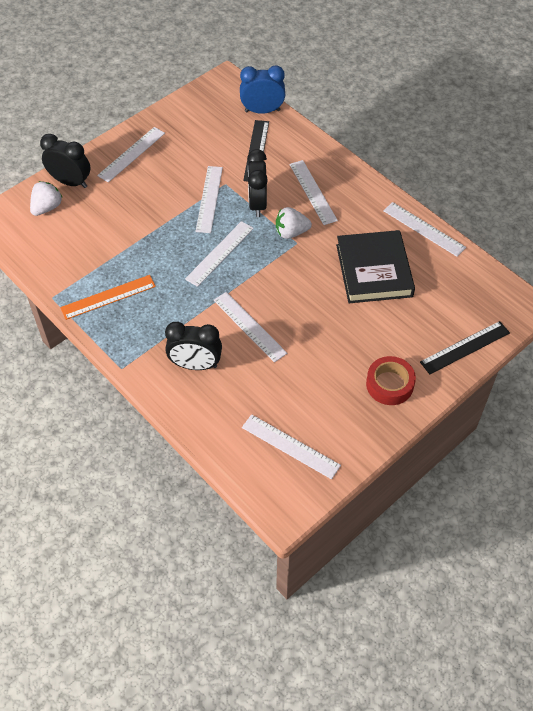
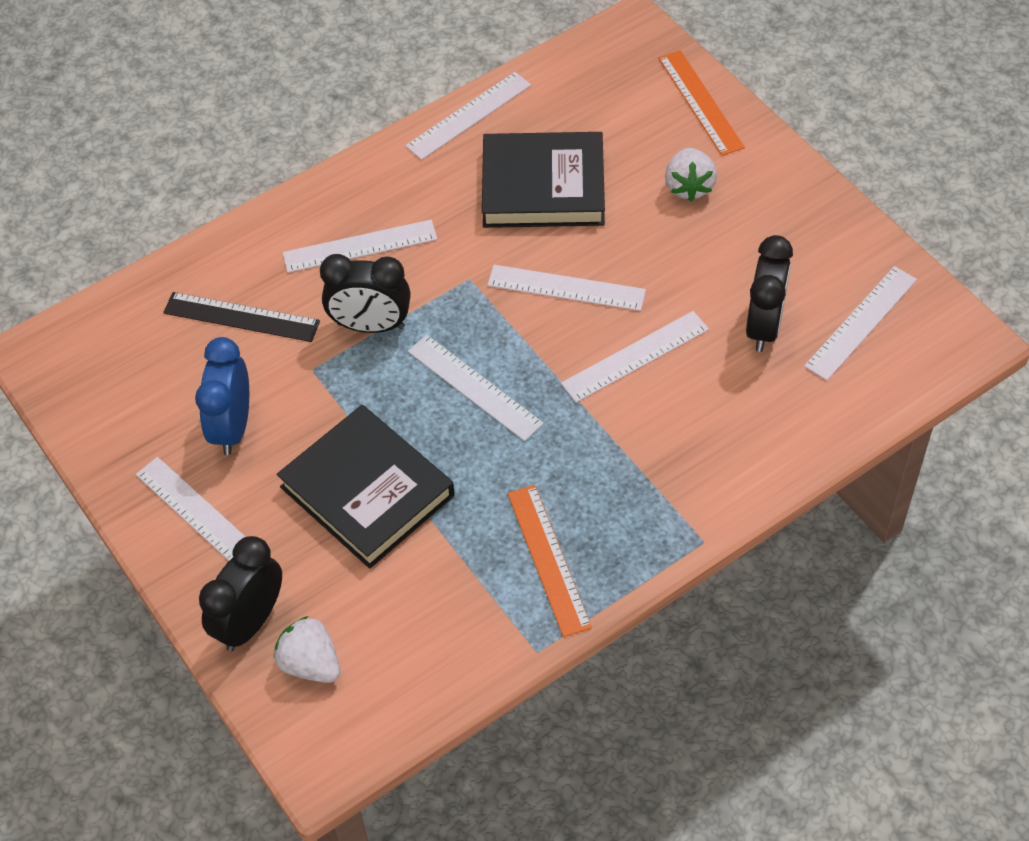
camera: 80 degrees left, 0 degrees up
(148, 216) = (367, 491): none -> black book
(195, 365) = (705, 434): black clock -> black clock (764, 326)
(209, 199) = (344, 395): white ruler -> white ruler (566, 287)
(262, 111) = (141, 300): blue clock -> blue clock (232, 427)
(291, 232) = (445, 284): white strawberry -> white strawberry (689, 186)
(389, 384) = (759, 195): red tape -> none
(465, 347) = (700, 102): black ruler -> orange ruler

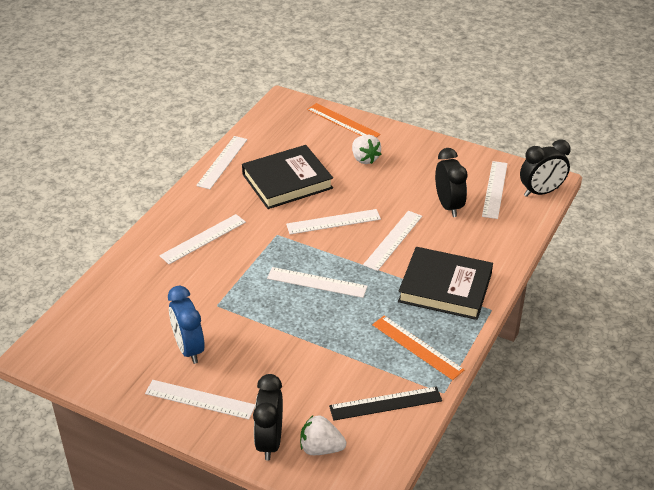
camera: 30 degrees left, 15 degrees down
(241, 317) = (156, 294): black ruler -> black ruler (385, 403)
(367, 491) = (292, 352): black book -> black book (445, 287)
(371, 326) = (236, 273): black clock -> black clock (541, 192)

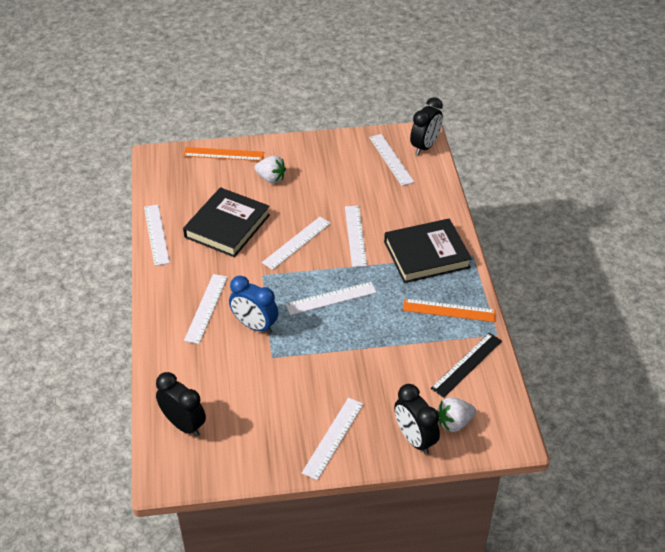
camera: 35 degrees left, 5 degrees up
(189, 349) = (285, 403): blue clock -> blue clock (255, 326)
(200, 399) = (333, 437): white ruler -> white ruler turned 45 degrees counterclockwise
(448, 206) = (370, 188): black clock -> black clock (184, 424)

